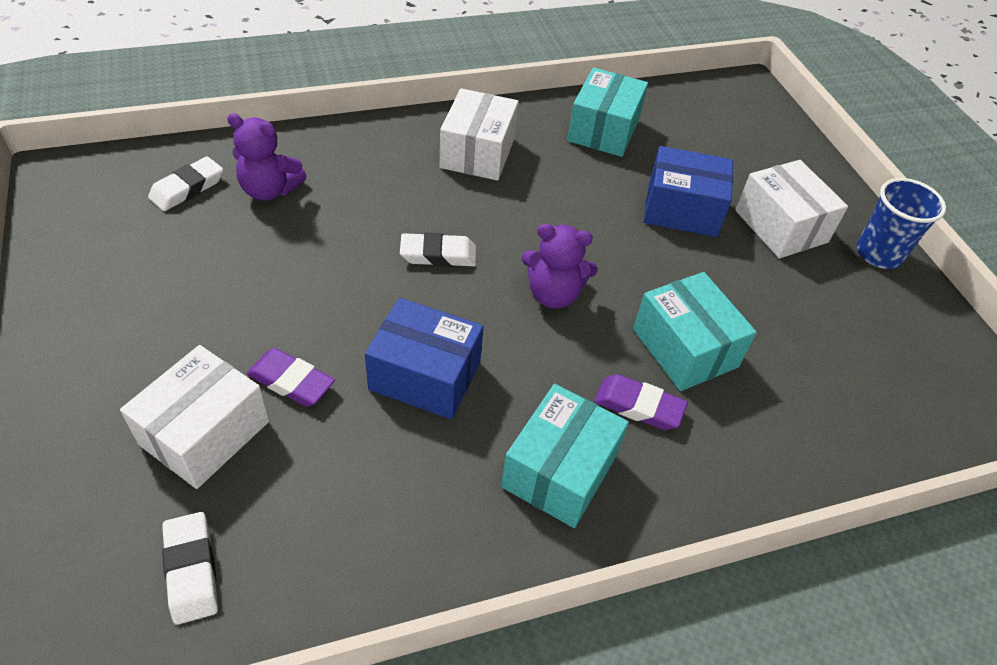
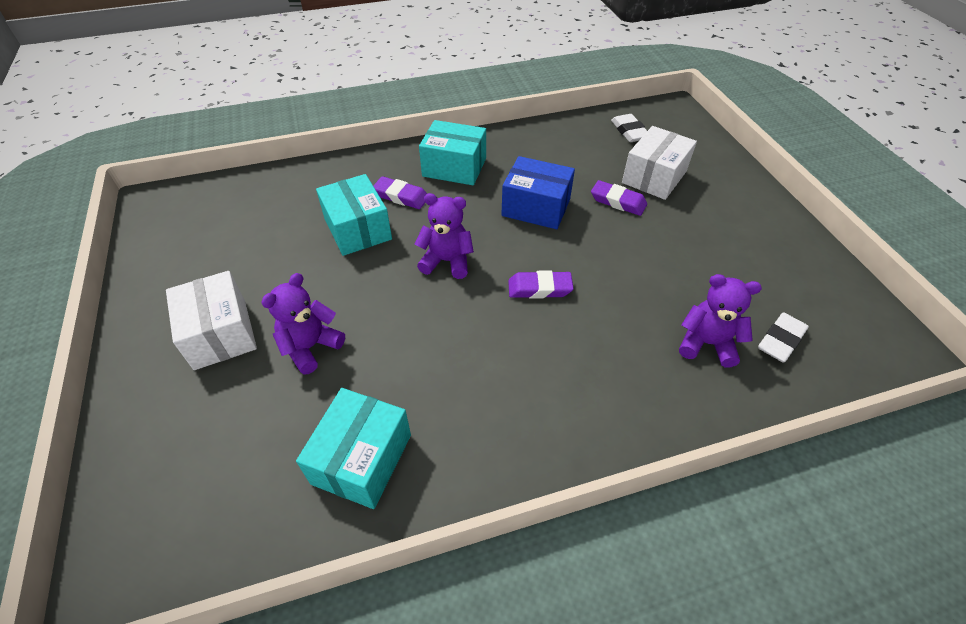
camera: 175 degrees left, 0 degrees up
(438, 254) = (539, 288): white eraser -> purple eraser
(477, 153) = (514, 408): white box -> none
(560, 470) = (454, 167): turquoise box -> turquoise box turned 75 degrees clockwise
(682, 209) = (310, 347): blue box -> purple teddy bear
(878, 254) = (145, 310): blue cup -> none

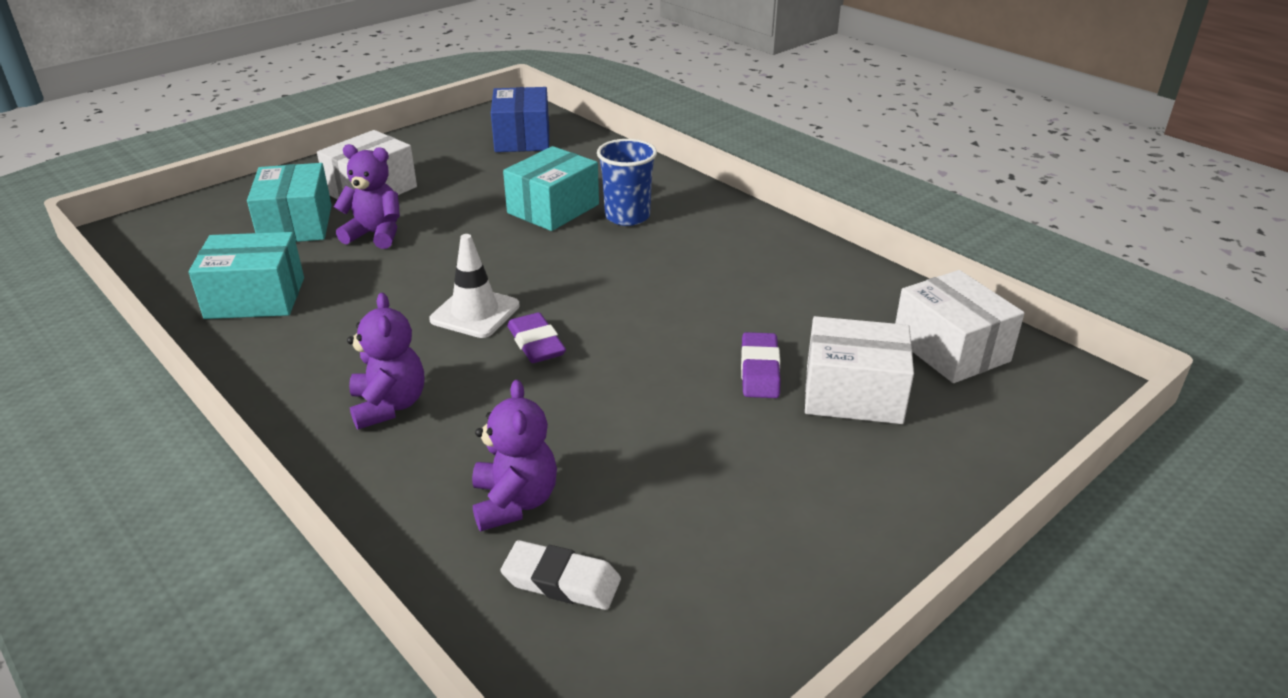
camera: 65 degrees right, 15 degrees down
(401, 196) = (627, 216): purple eraser -> blue cup
(447, 261) = (540, 272): purple teddy bear -> purple teddy bear (389, 406)
(454, 167) = (712, 233): turquoise box -> turquoise box (296, 224)
(481, 311) = (475, 313): none -> white traffic cone
(536, 207) = (686, 307): blue box -> blue box (522, 138)
(629, 131) = (950, 349): white eraser -> white box

